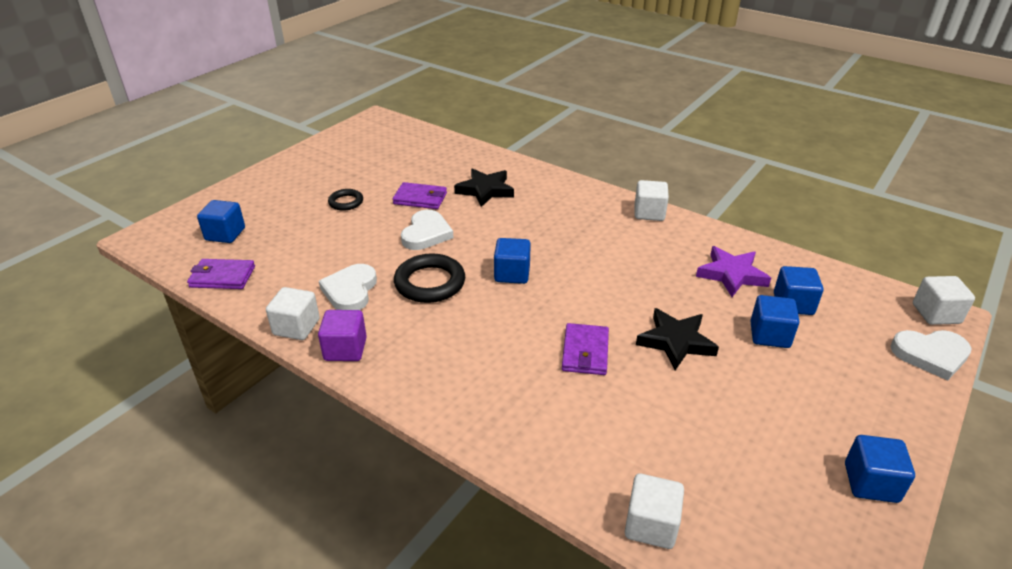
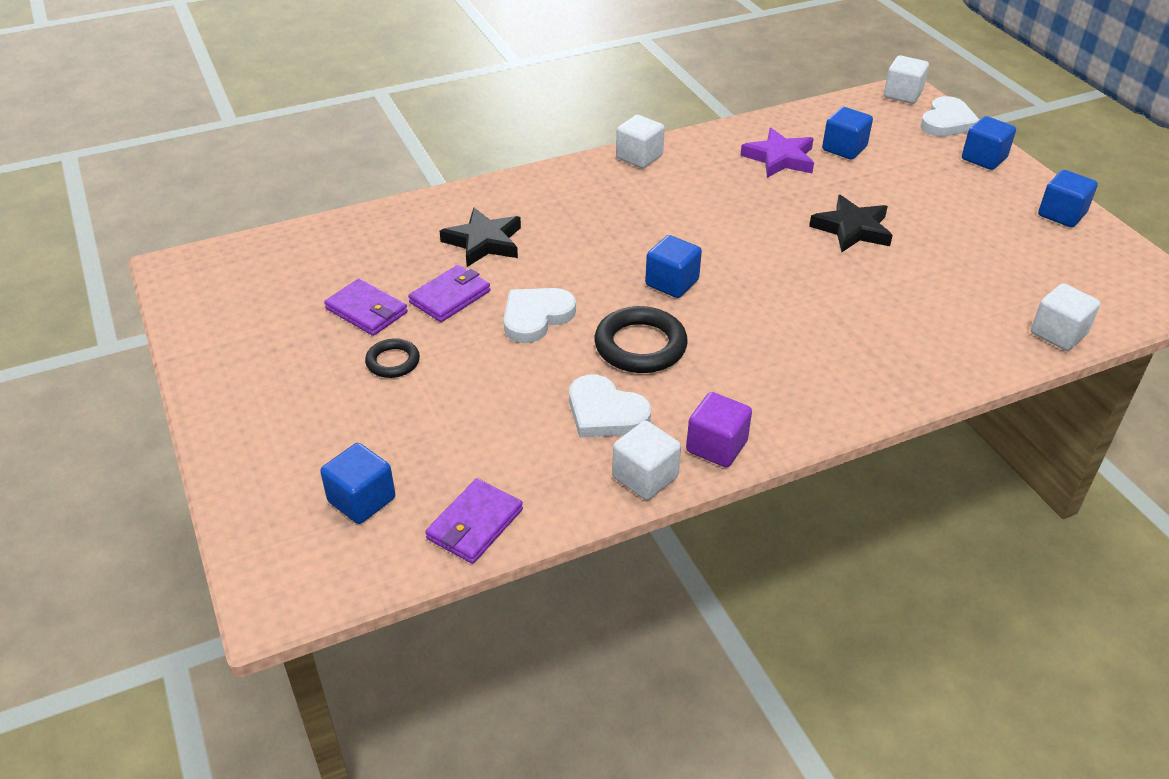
camera: 60 degrees left, 5 degrees up
(426, 233) = (536, 317): white heart -> white heart turned 90 degrees counterclockwise
(585, 352) = (832, 284): purple wallet -> purple wallet (367, 311)
(769, 335) = (876, 179): blue cube -> blue cube (984, 158)

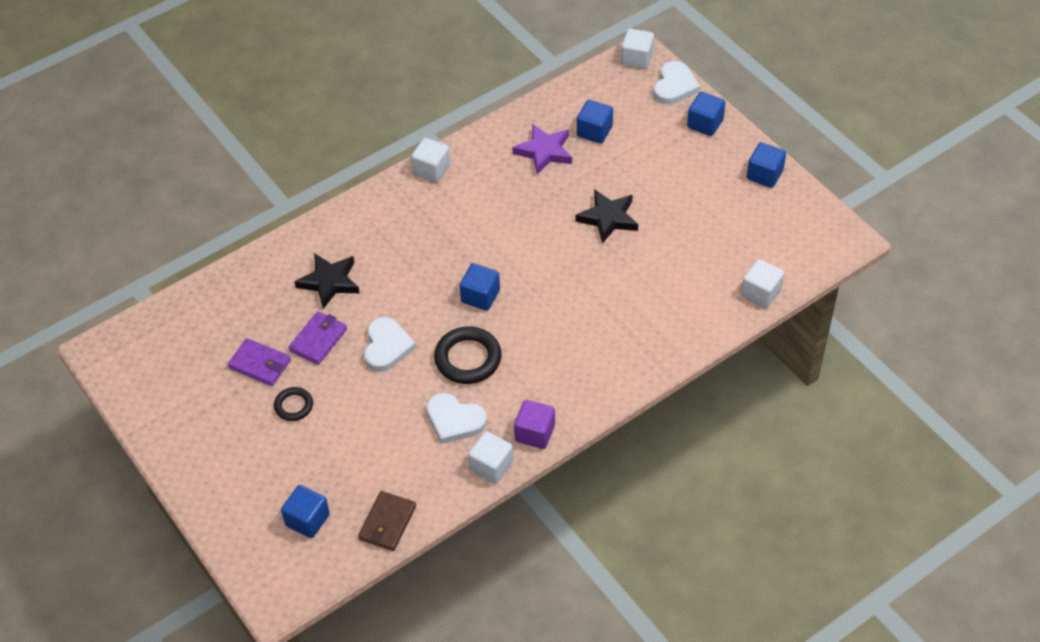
camera: 10 degrees left, 10 degrees up
(475, 524) = (387, 523): purple wallet -> brown wallet
(536, 317) = (387, 347): white heart -> white heart turned 150 degrees clockwise

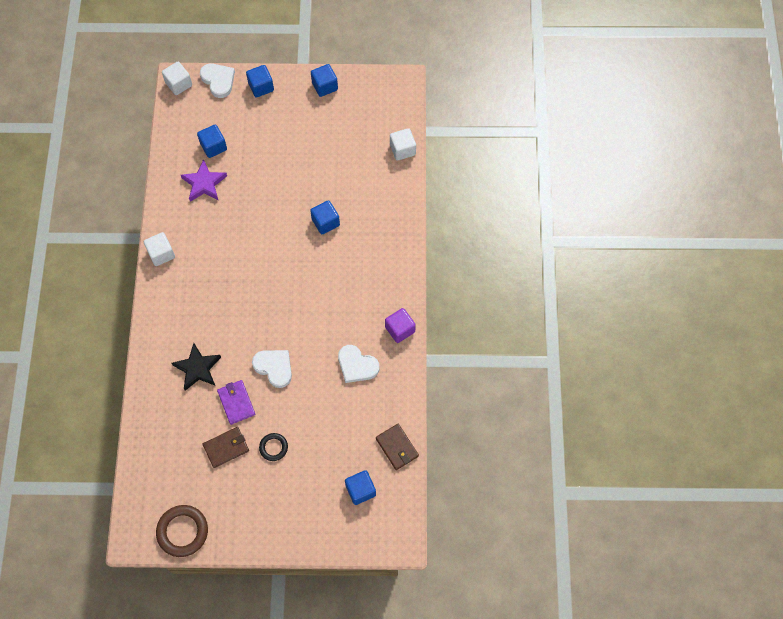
camera: 55 degrees left, 15 degrees up
(137, 387) = (182, 531): none -> brown ring
(260, 364) = (226, 448): purple wallet -> brown wallet
(454, 420) = (357, 365): white heart -> white heart turned 60 degrees clockwise
(468, 358) = (320, 329): black ring -> none
(480, 296) = (281, 292): blue cube -> blue cube (325, 222)
(491, 466) = (403, 367): white cube -> none
(608, 218) = (284, 186): black star -> none

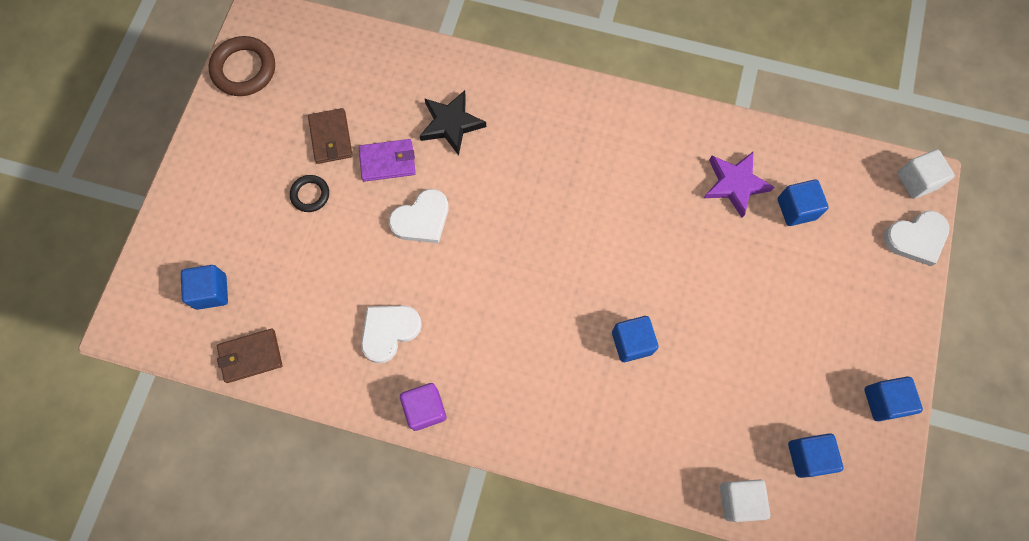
camera: 105 degrees right, 5 degrees up
(161, 254) = (633, 109): white cube -> none
(261, 87) = (896, 300): blue cube -> blue cube (808, 456)

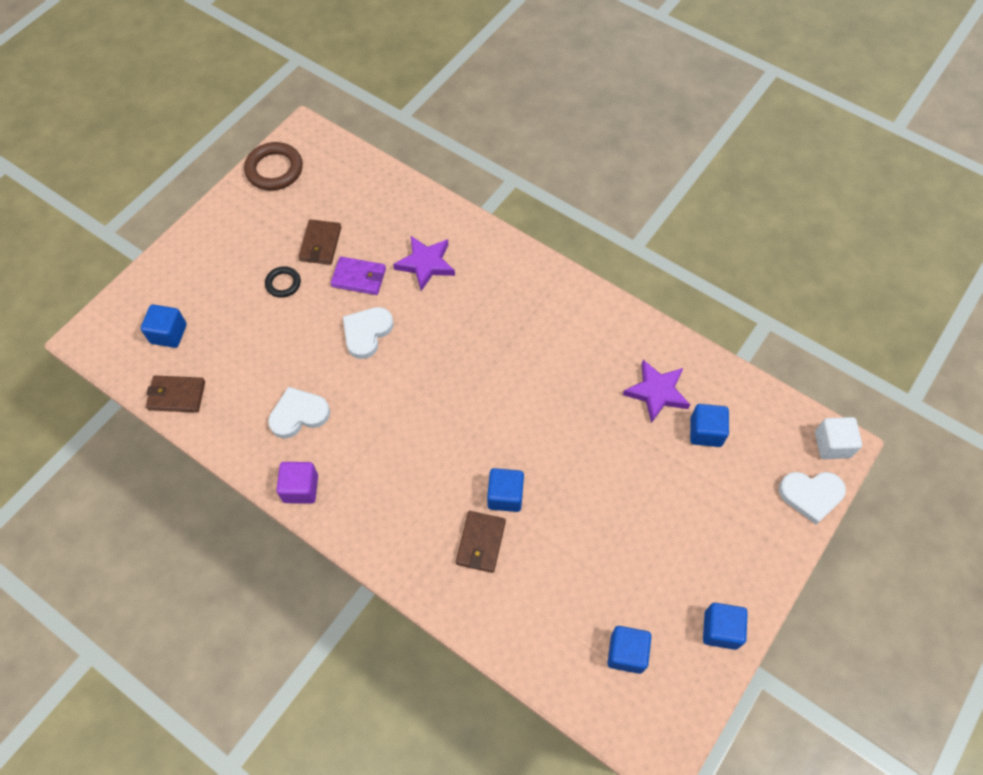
camera: 20 degrees right, 10 degrees down
(422, 219) = (367, 333): white heart -> white heart turned 135 degrees clockwise
(451, 124) = (426, 264): black star -> purple star
(628, 399) = (481, 543): none -> brown wallet
(739, 500) = (545, 668): white cube -> none

